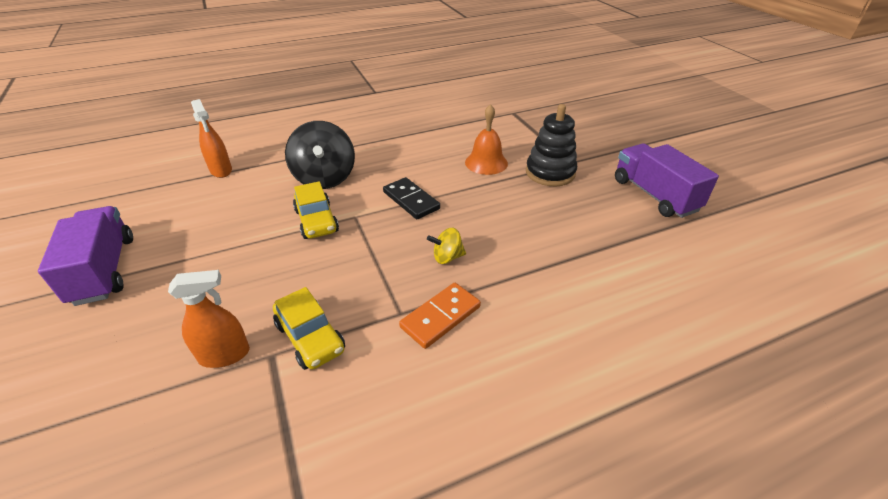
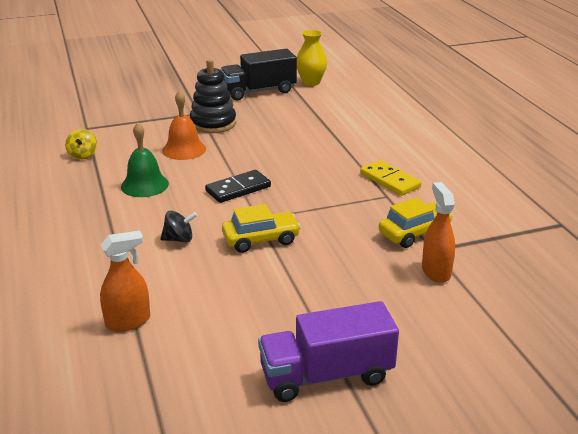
camera: 85 degrees left, 10 degrees down
(325, 178) = (179, 239): black spinning top -> black spinning top, size x0.48
(415, 152) = (144, 185): none -> green bell
(440, 317) = (390, 180): orange domino -> yellow domino
(447, 257) = (324, 175): yellow spinning top -> yellow spinning top (83, 155)
(654, 195) = (258, 91): purple truck -> black truck
(716, 236) = (311, 82): none -> yellow vase

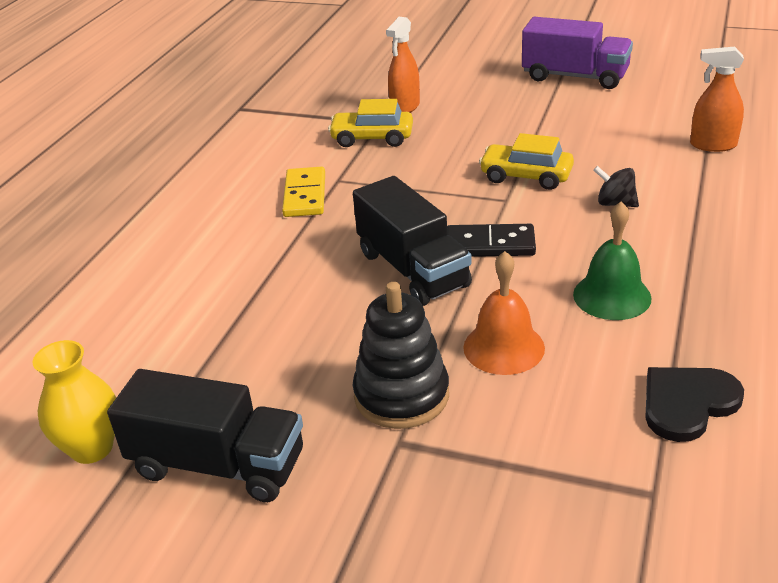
camera: 140 degrees left, 5 degrees up
(83, 155) = (687, 403): yellow spinning top -> black heart
(267, 164) = (413, 269): none -> black truck

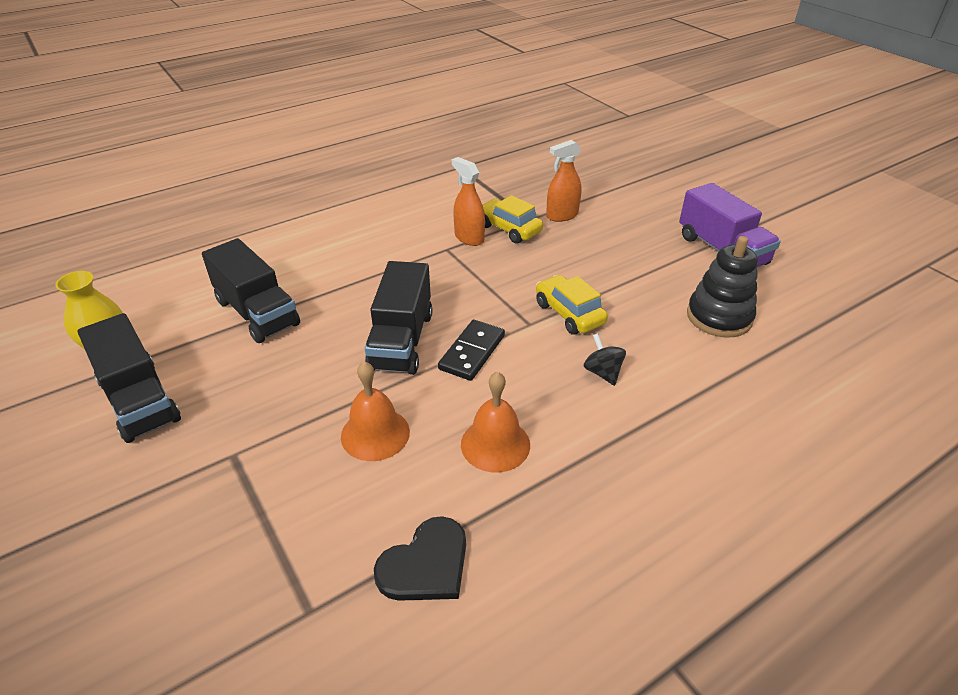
camera: 35 degrees right, 5 degrees up
(223, 325) = (257, 313): none -> black truck
(304, 195) = (413, 249): yellow domino -> none
(401, 395) = (276, 425): black stacking toy -> black stacking toy (719, 317)
(490, 245) = (472, 352): black domino -> black domino turned 75 degrees clockwise
(612, 296) = (495, 444): green bell -> orange bell
(687, 403) = (426, 564): black heart -> black heart turned 135 degrees clockwise
(713, 145) = (754, 368): orange spray bottle -> orange spray bottle (469, 238)

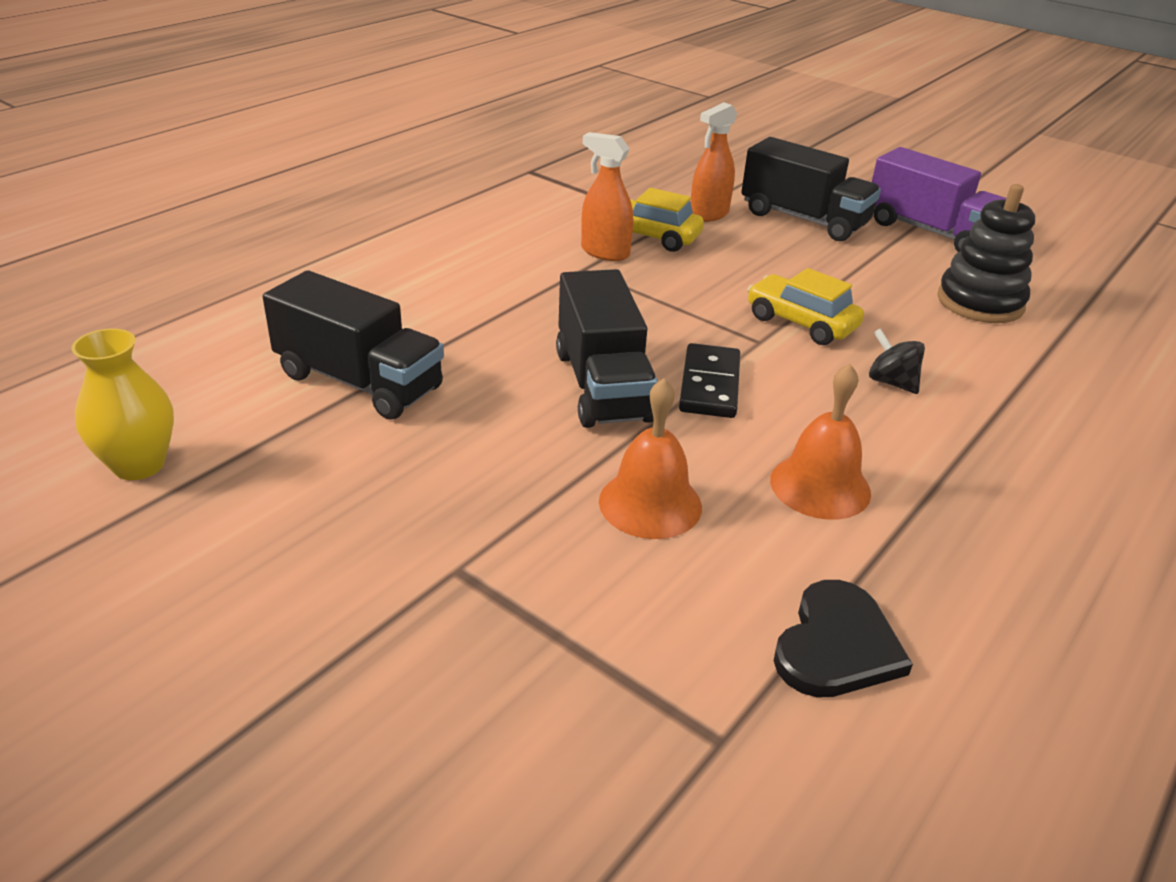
camera: 20 degrees left, 5 degrees down
(139, 400) = (249, 526): black truck -> black truck (804, 219)

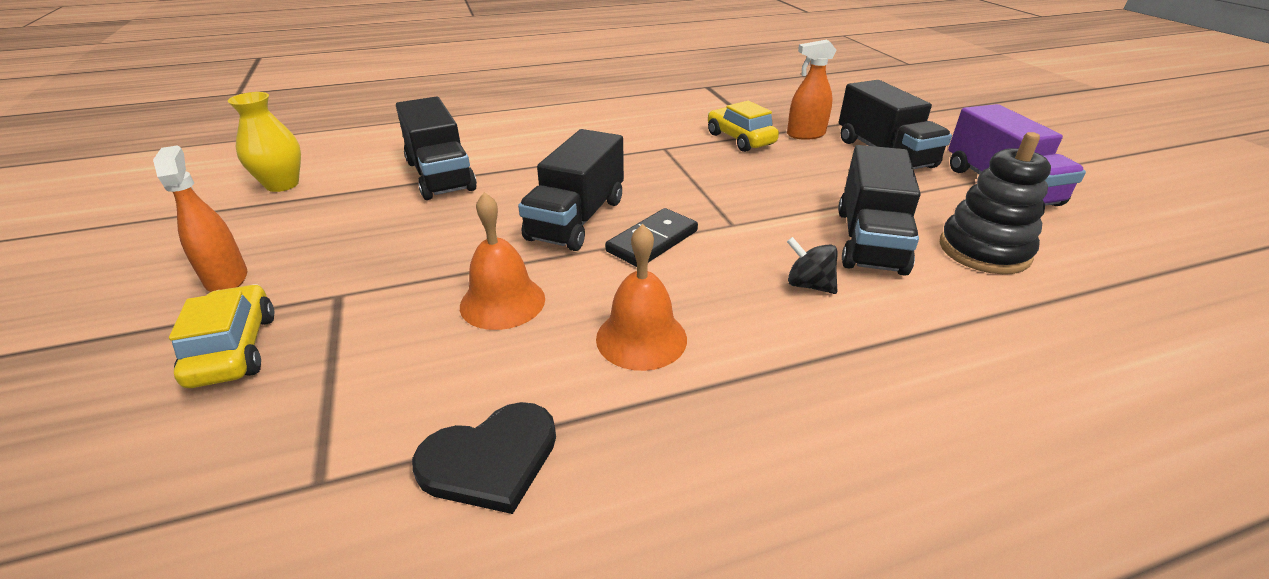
camera: 35 degrees right, 0 degrees up
(605, 252) = (692, 141): orange spray bottle -> orange spray bottle (227, 279)
(801, 323) = (784, 221): yellow car -> yellow car (234, 349)
(890, 320) = (869, 240): none -> black truck
(891, 382) = (808, 285): black spinning top -> black spinning top turned 45 degrees counterclockwise

